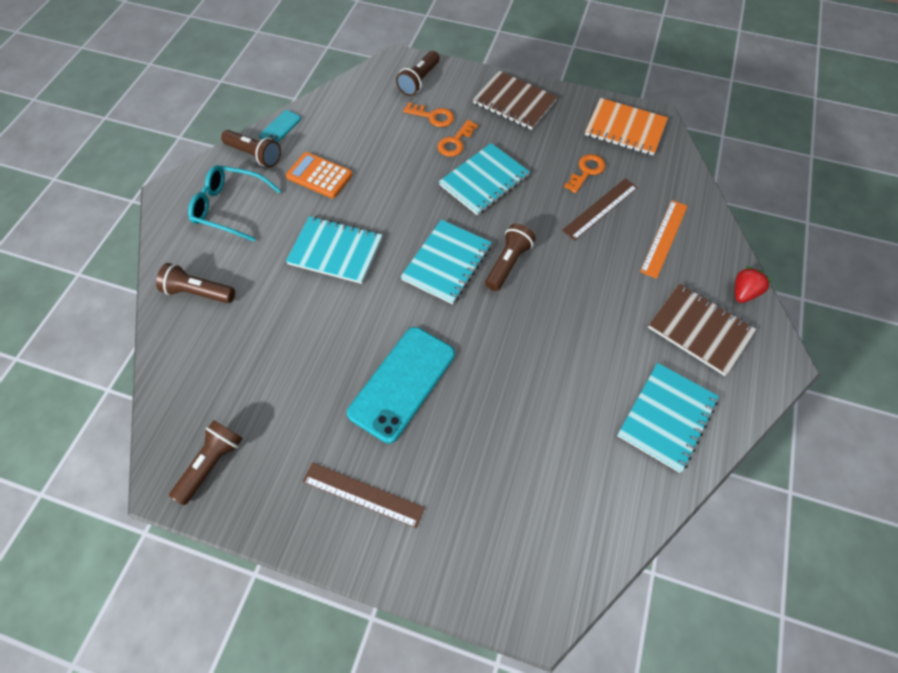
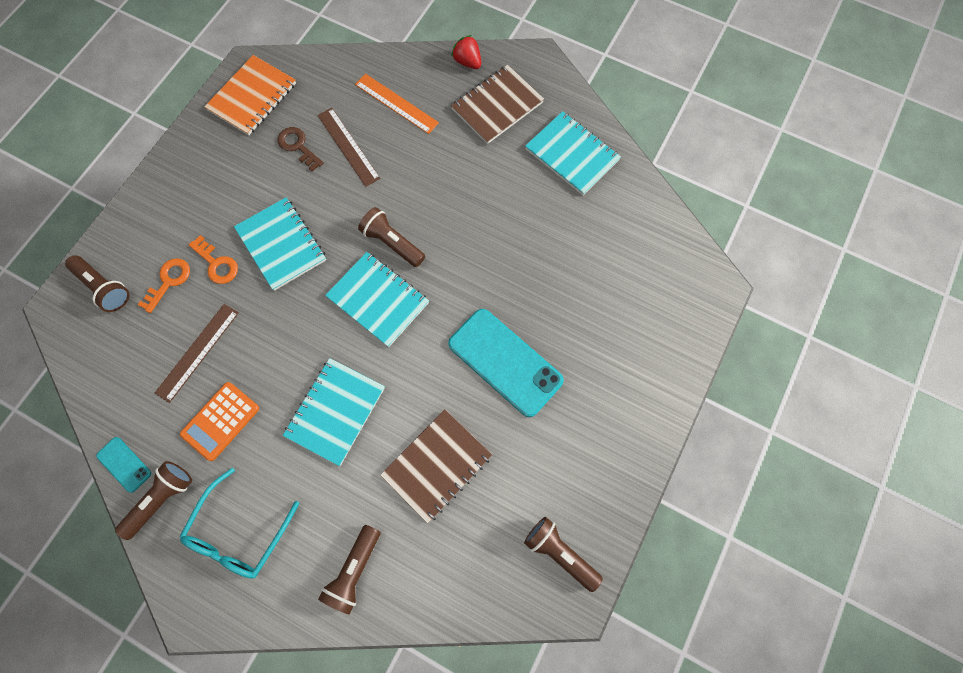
camera: 80 degrees left, 10 degrees up
(363, 494) = (607, 410): brown ruler -> brown ruler (197, 352)
(514, 102) = (177, 192): brown notebook -> brown notebook (437, 465)
(586, 171) = (298, 146): orange key -> brown key

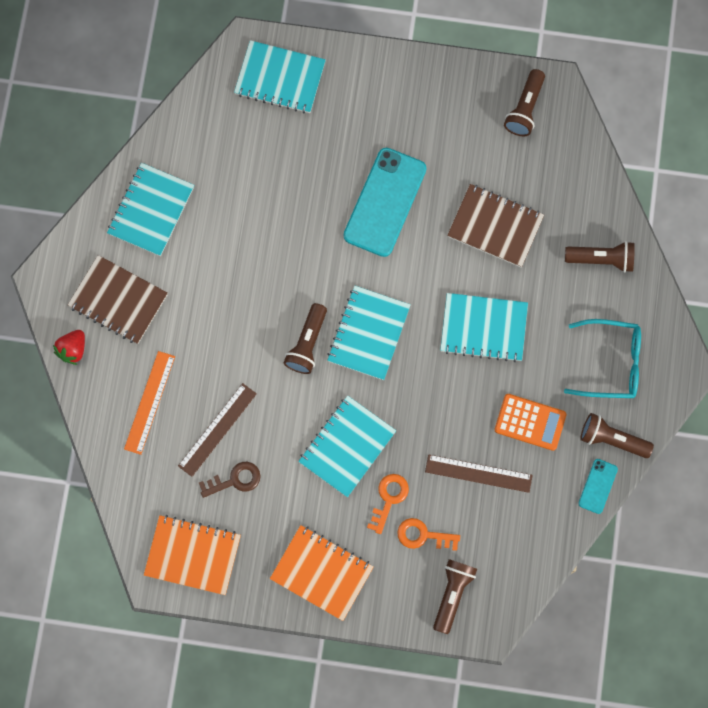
camera: 110 degrees left, 5 degrees up
(184, 187) = (321, 573): none -> orange notebook
(298, 146) = (235, 480): brown key -> brown key turned 135 degrees counterclockwise
(672, 307) = (280, 78): none -> turquoise notebook

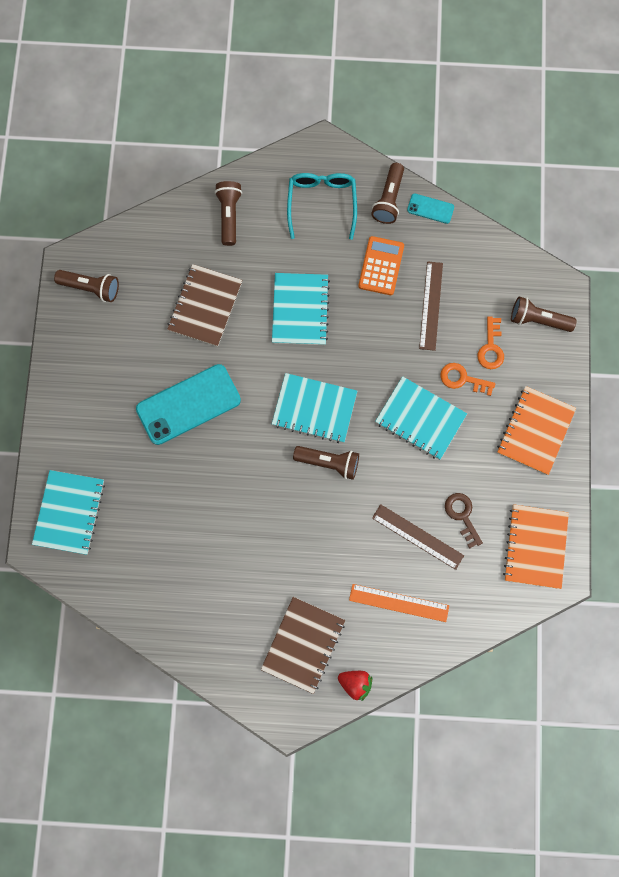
camera: 95 degrees left, 0 degrees up
(151, 210) = (210, 623): turquoise notebook -> none
(385, 202) = (188, 404): turquoise phone -> turquoise phone turned 45 degrees counterclockwise

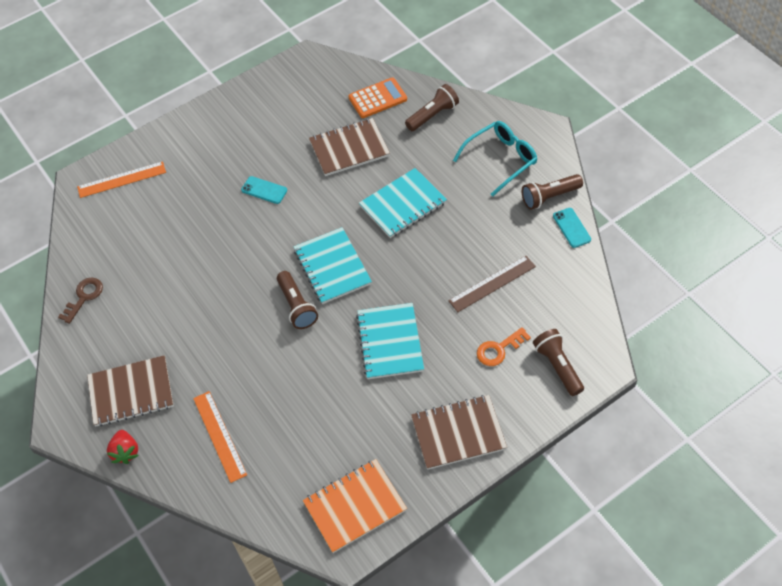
camera: 55 degrees right, 20 degrees down
(69, 512) = (122, 180): turquoise notebook -> orange ruler
(91, 288) = (300, 80): brown flashlight -> none
(188, 404) = (264, 190): turquoise phone -> turquoise phone, size x0.47
(381, 266) = (490, 229): orange calculator -> orange calculator (377, 98)
(418, 536) = (288, 410): brown ruler -> none
(462, 379) = (452, 348): orange key -> none
(462, 516) = (334, 430): brown key -> brown key (84, 297)
(535, 431) = (458, 433): orange notebook -> brown notebook

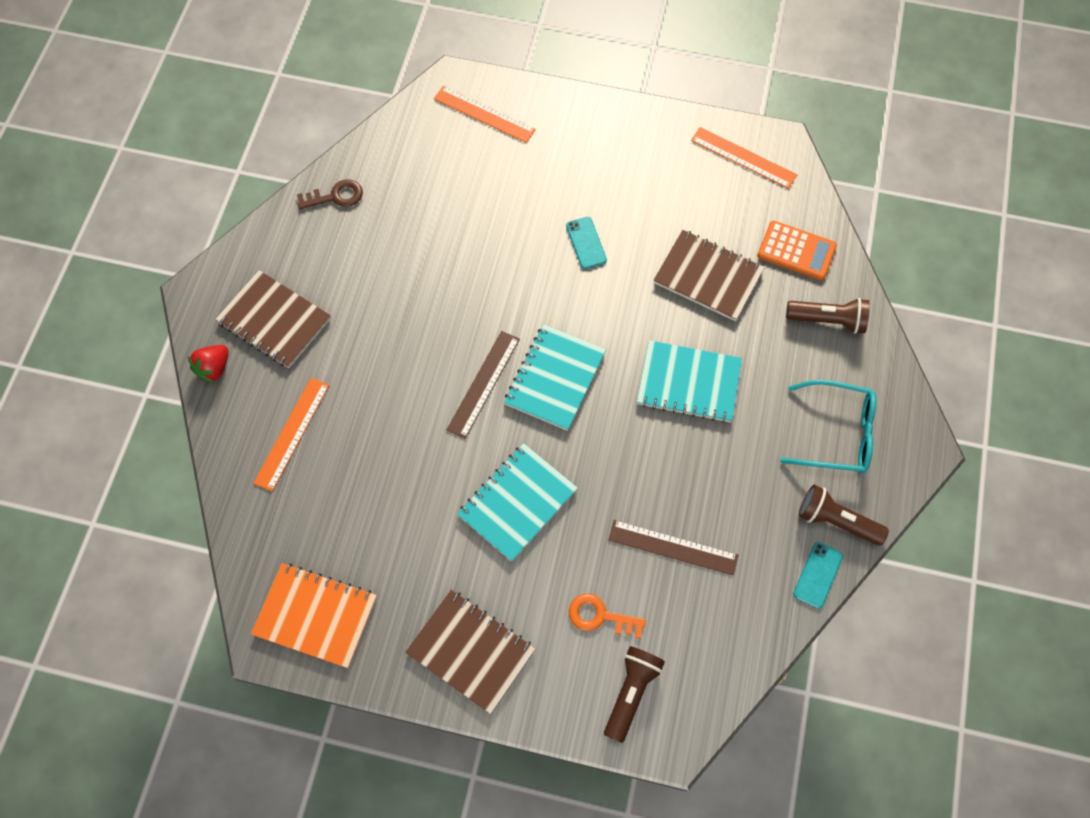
camera: 45 degrees right, 10 degrees up
(295, 79) = (743, 157): none -> orange ruler
(297, 306) = (483, 383): brown flashlight -> brown ruler

